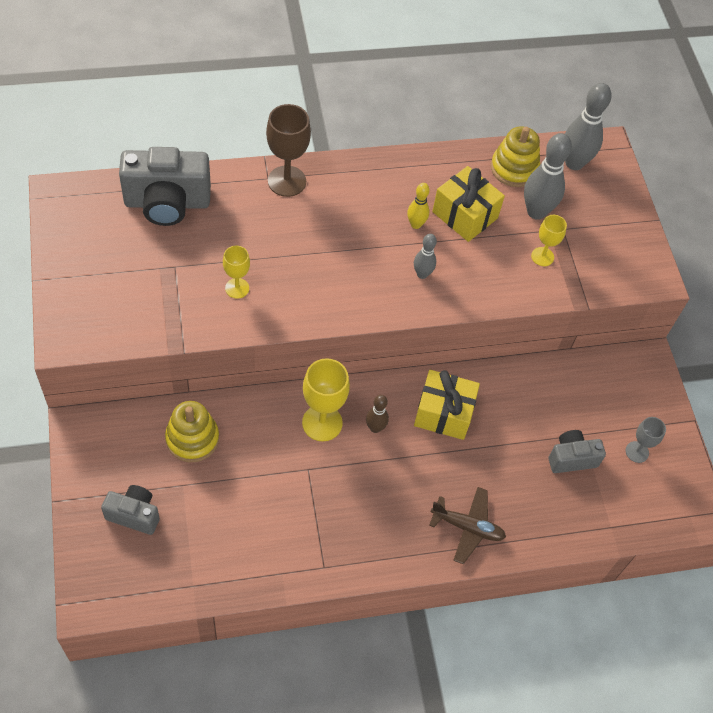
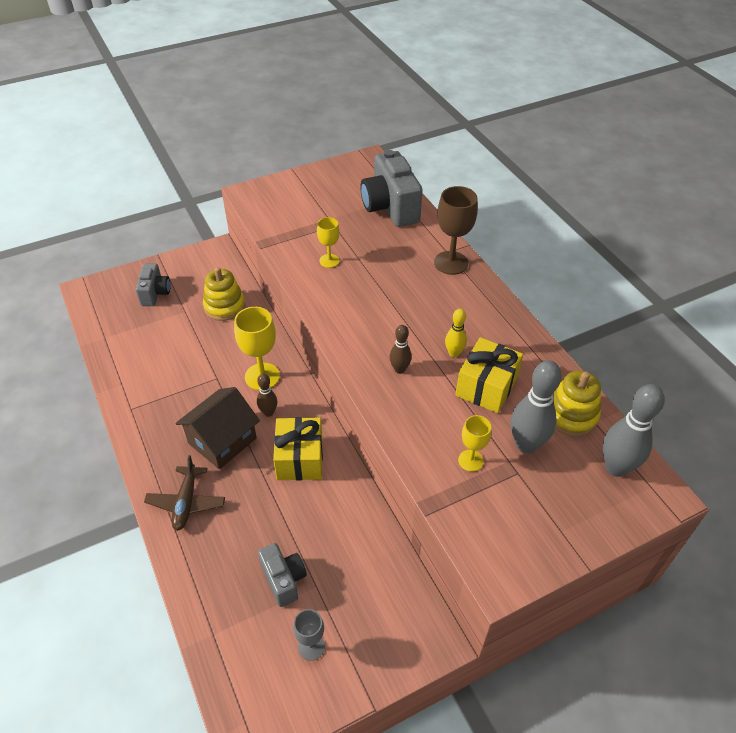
camera: 80 degrees right, 10 degrees down
(399, 480) = (222, 440): none -> brown house
(422, 274) = (399, 369): grey bowling pin -> brown bowling pin

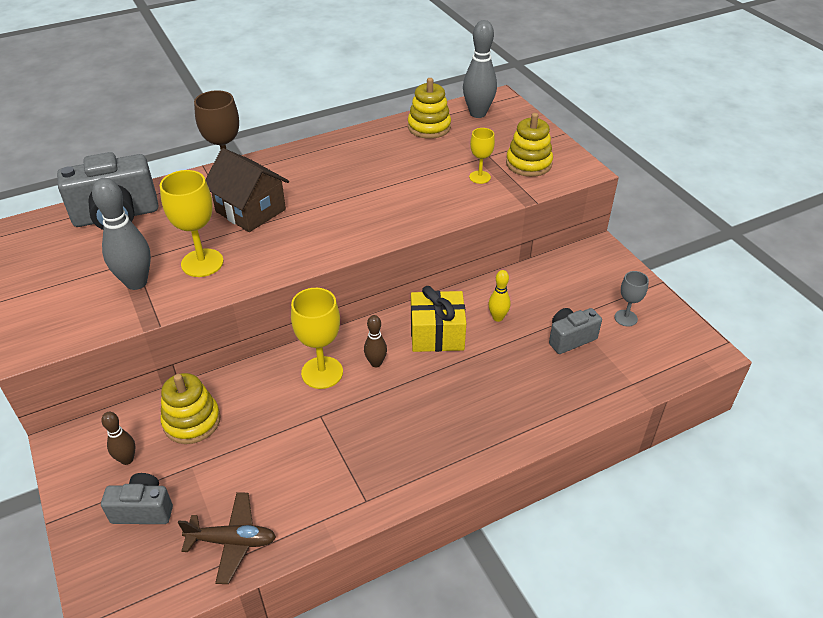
camera: 90 degrees left, 5 degrees down
(186, 502) = (498, 422): brown plane -> brown plane (232, 541)
(222, 440) = (415, 400): brown house -> brown house (250, 210)
(329, 261) = (202, 263): yellow goblet -> yellow goblet, size x1.70
(399, 369) = (377, 213): brown bowling pin -> brown bowling pin (127, 459)
(454, 353) = (358, 180): yellow bowling pin -> yellow bowling pin (497, 317)
(486, 387) = (399, 165): yellow gift -> none
(505, 515) = (528, 164): none -> yellow stacking toy
(526, 444) = (460, 150): grey bowling pin -> grey bowling pin (136, 282)

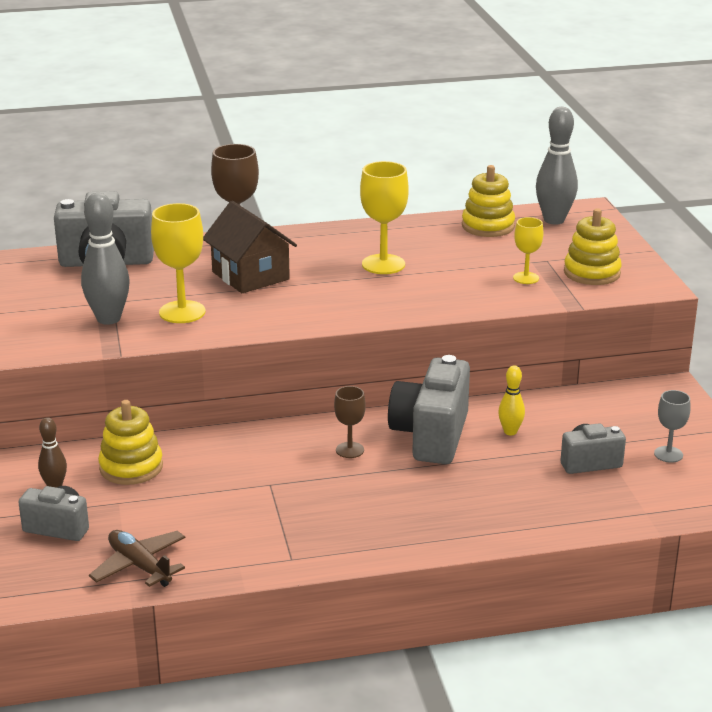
camera: 15 degrees right, 15 degrees down
(232, 541) = (139, 566): brown plane -> brown plane turned 150 degrees counterclockwise
(322, 372) = (286, 449): yellow goblet -> yellow goblet (383, 264)
(376, 363) = (350, 450): brown bowling pin -> brown goblet
(437, 334) = (431, 436): yellow gift -> grey camera

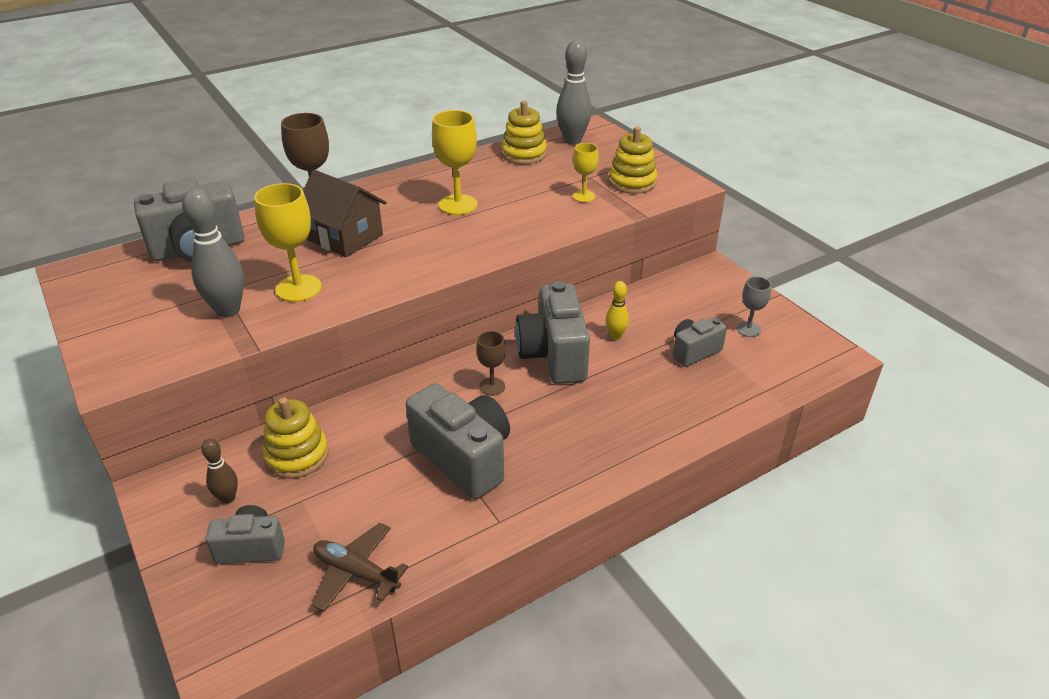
camera: 20 degrees left, 10 degrees up
(286, 503) = (464, 458): none -> grey camera

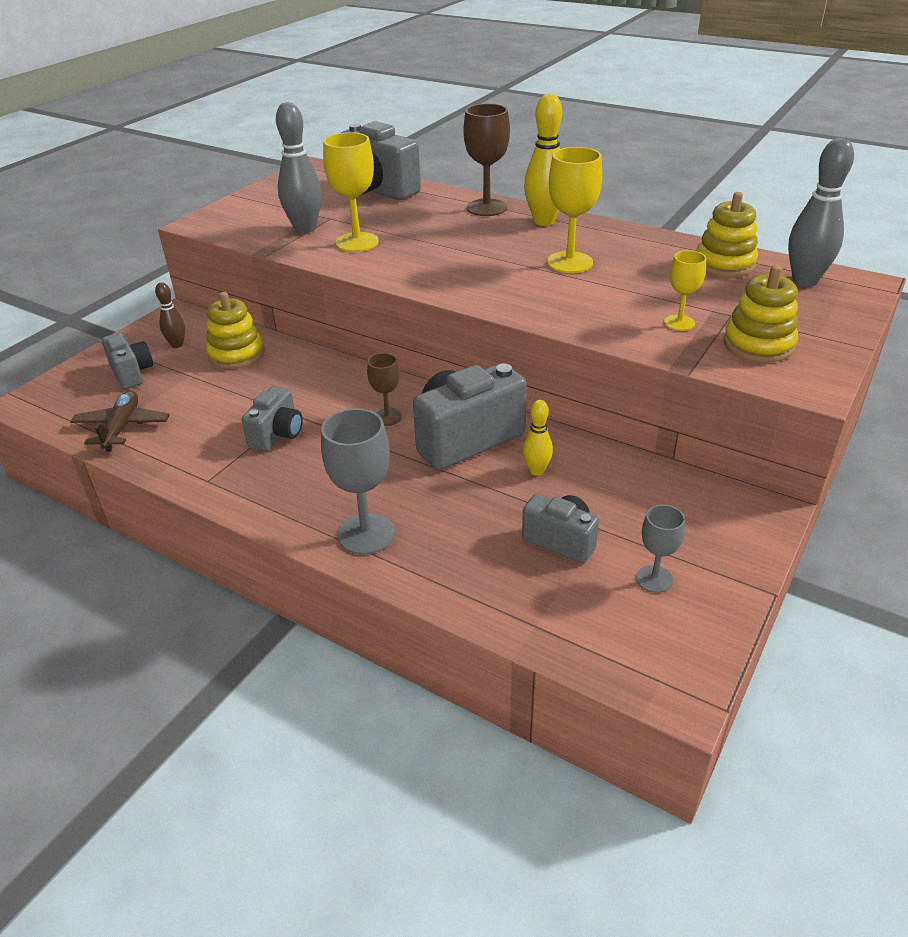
camera: 65 degrees right, 0 degrees up
(345, 237) = (452, 234): brown house -> none
(377, 192) = (544, 221): none -> yellow bowling pin
(464, 458) = (277, 434): grey camera -> grey camera, size x0.57
(634, 440) = (366, 534): none -> grey goblet

